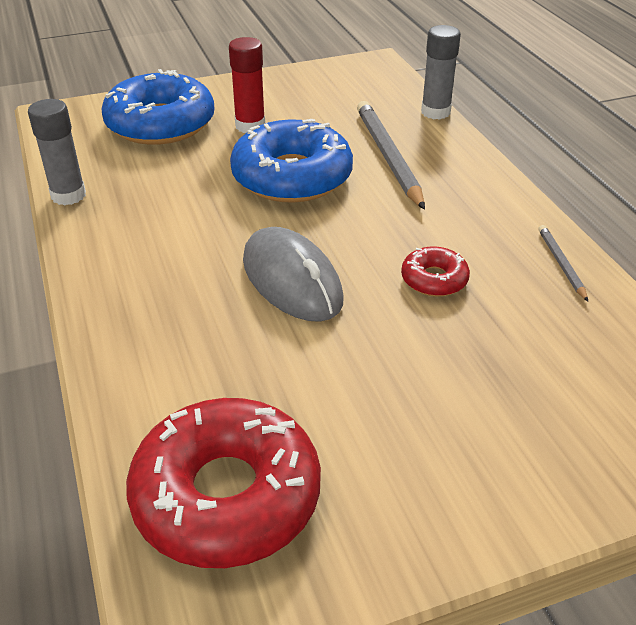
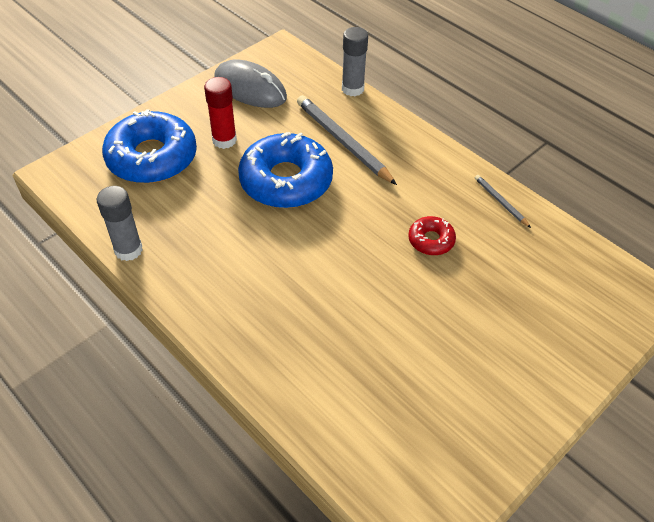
camera: 25 degrees left, 10 degrees up
(227, 495) = (399, 444): red donut -> none
(291, 280) = (341, 272): grey mouse -> grey mouse (250, 89)

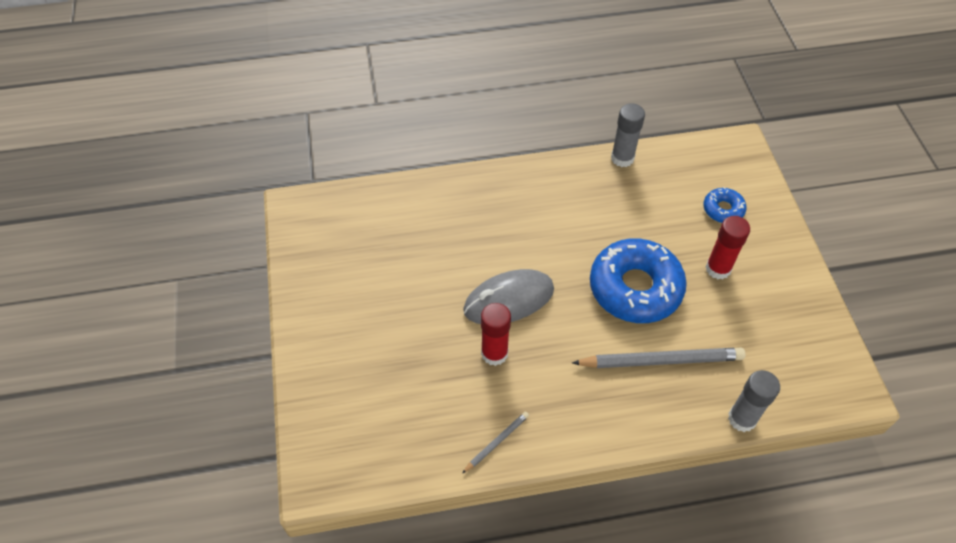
camera: 125 degrees right, 5 degrees up
(152, 157) = (723, 209): blue donut -> blue donut, size x0.47
(250, 89) = (789, 325): grey mouse -> grey mouse (508, 300)
(431, 240) = (494, 353): red donut -> red glue stick
(500, 202) = (496, 442): grey pencil -> grey pencil turned 45 degrees counterclockwise

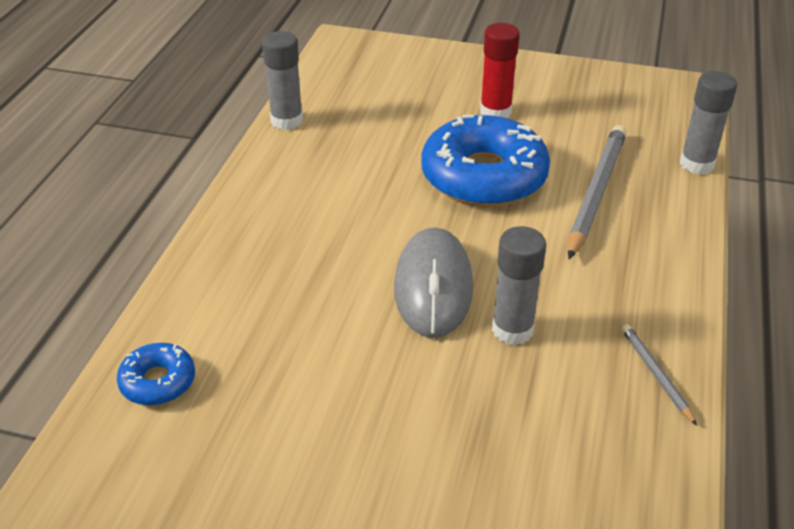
camera: 65 degrees left, 15 degrees down
(494, 353) = (512, 330): red glue stick -> grey glue stick
(723, 209) = (419, 81): blue donut -> blue donut (158, 381)

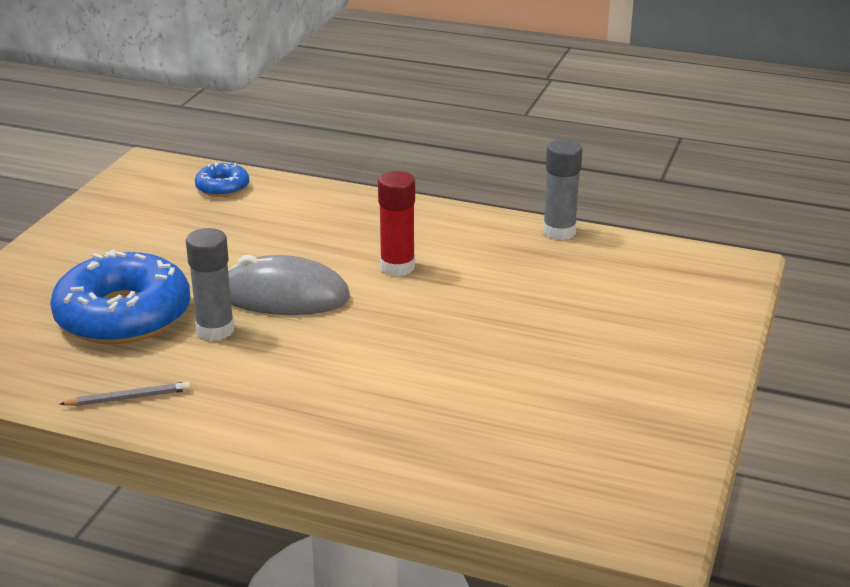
camera: 95 degrees right, 10 degrees down
(484, 176) = (449, 336): blue donut -> blue donut (123, 315)
(495, 112) = (579, 355): red glue stick -> red glue stick (397, 267)
(596, 193) = (408, 405): grey pencil -> none
(696, 164) = (455, 493): grey glue stick -> none

